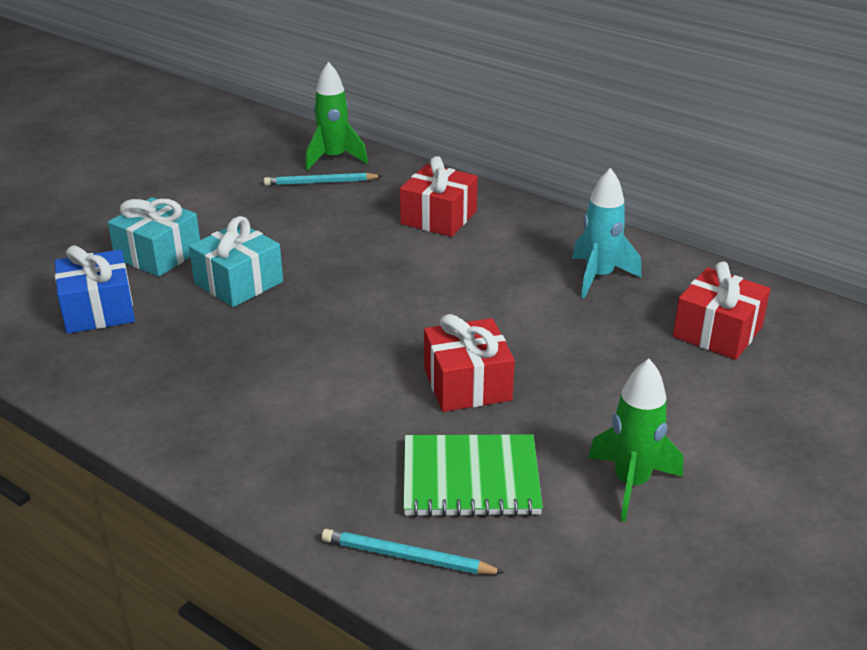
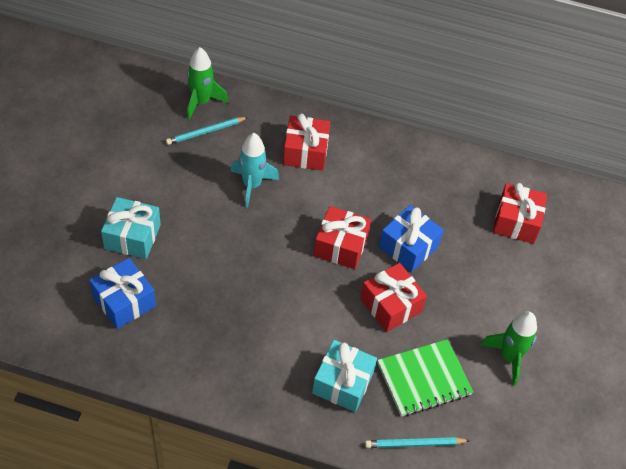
camera: 25 degrees left, 20 degrees up
(238, 282) = (204, 251): turquoise gift -> turquoise gift (342, 383)
(430, 310) = (340, 246): none -> red gift
(531, 328) = (408, 247): none -> blue gift
(599, 277) = (431, 188): turquoise rocket -> turquoise rocket (252, 185)

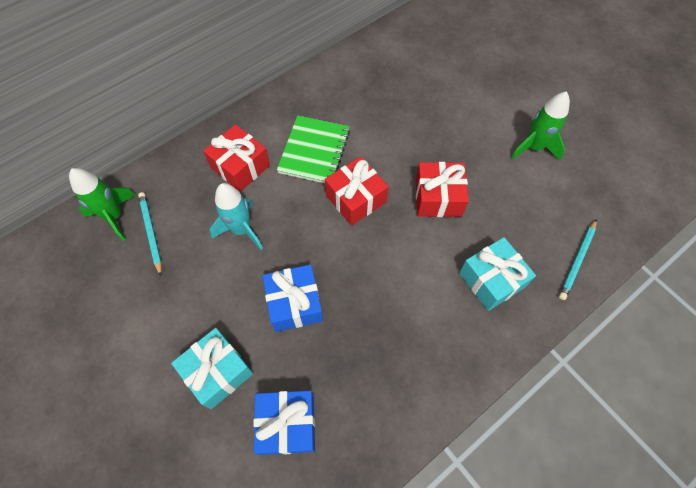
camera: 50 degrees left, 10 degrees up
(206, 132) = (151, 233): turquoise pencil -> turquoise pencil turned 150 degrees clockwise
(408, 247) = (391, 151): blue gift -> blue gift (295, 303)
(424, 379) = (521, 217): green notebook -> green notebook (314, 151)
(516, 222) = (417, 68): red gift -> none

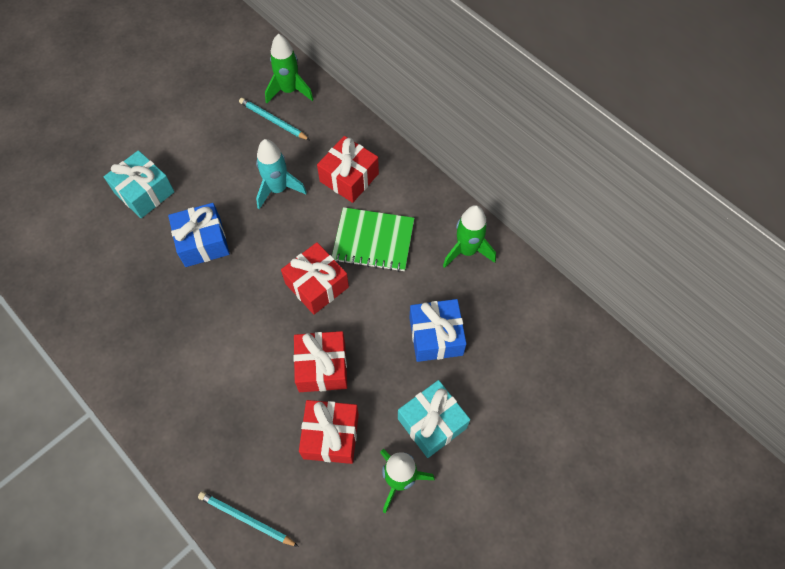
camera: 85 degrees right, 0 degrees up
(151, 233) = (273, 120): turquoise pencil -> turquoise pencil turned 120 degrees counterclockwise
(287, 424) = (96, 249): blue gift -> blue gift (436, 336)
(333, 85) = (467, 251): none -> green rocket
(491, 280) = (224, 422): turquoise gift -> turquoise gift (432, 423)
(500, 193) = (331, 436): none -> red gift

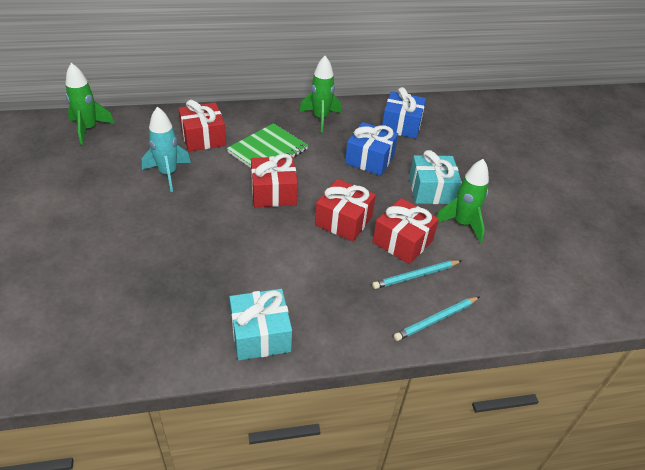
camera: 60 degrees left, 20 degrees down
(144, 192) = (67, 249): turquoise gift -> turquoise gift (260, 335)
(203, 242) = (164, 235): blue gift -> blue gift (401, 125)
(273, 120) = (103, 148): turquoise pencil -> turquoise pencil (416, 276)

